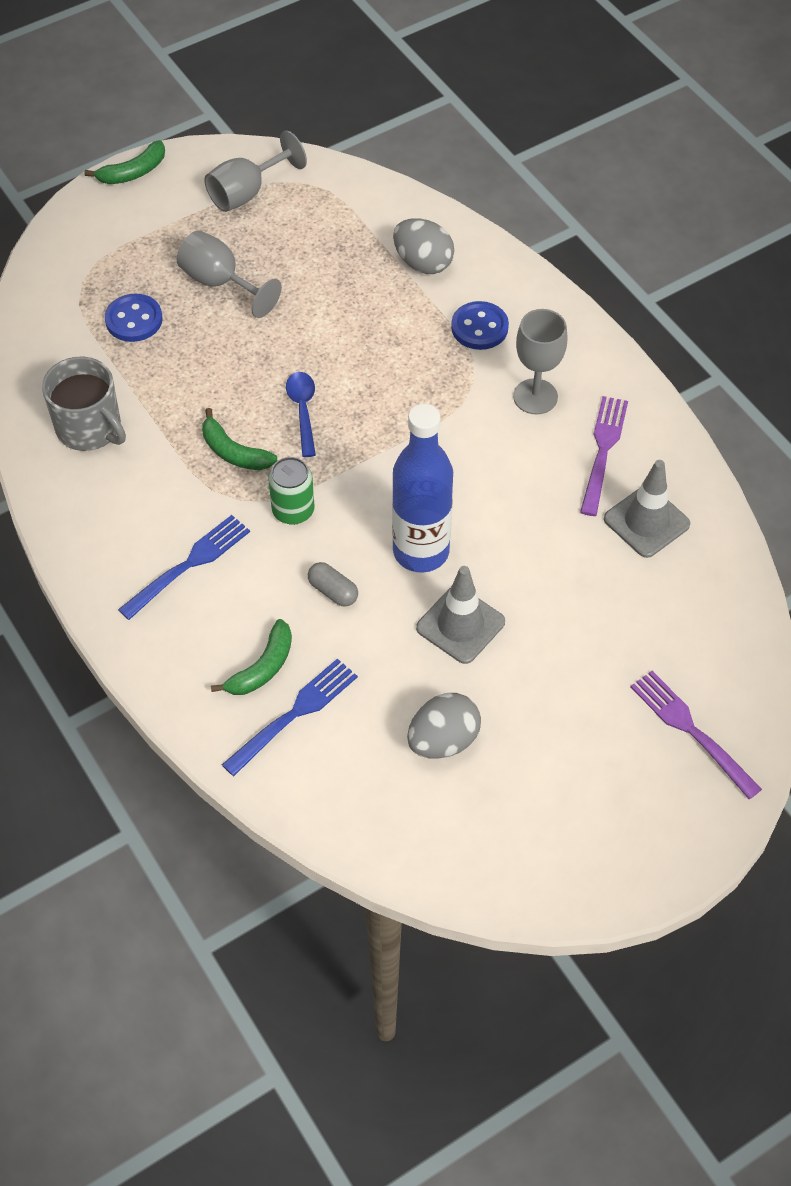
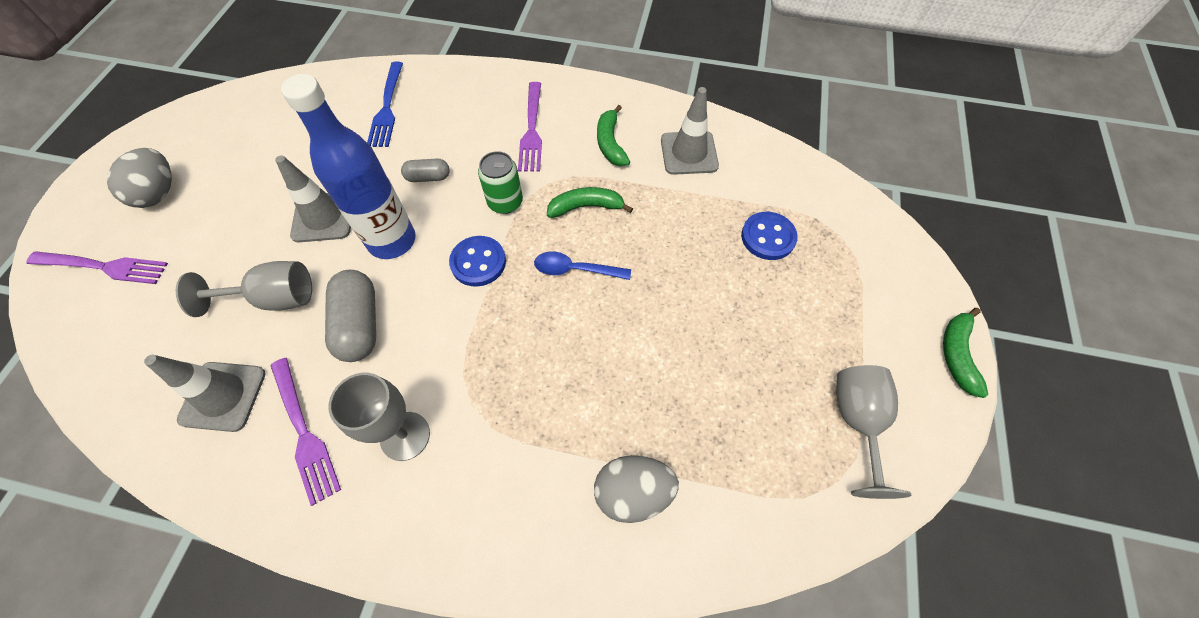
camera: 135 degrees right, 5 degrees up
(90, 428) = (689, 153): grey mug -> grey traffic cone
(189, 565) = (532, 130): blue fork -> purple fork
(220, 283) = (757, 317): grey goblet -> grey goblet (274, 299)
(262, 667) = (429, 115): green banana -> green banana (610, 143)
(303, 411) = (575, 270): blue spoon -> blue spoon turned 150 degrees clockwise
(443, 740) = (283, 152): grey egg -> grey egg (158, 193)
(479, 327) = (515, 466): blue button -> blue button (478, 262)
(505, 498) = (360, 324): none -> grey capsule

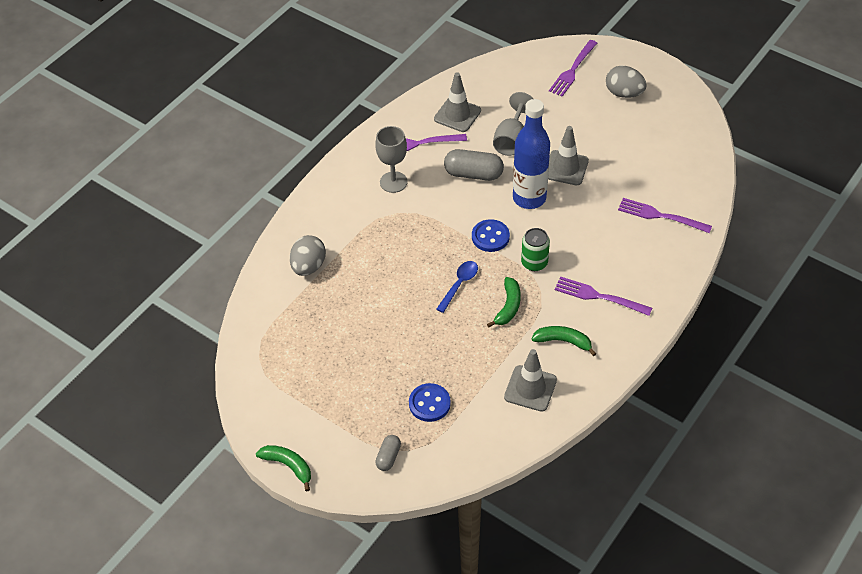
camera: 115 degrees right, 10 degrees down
(387, 107) = (660, 216): blue fork -> purple fork
(428, 177) = (577, 226): grey capsule -> grey capsule (388, 457)
(857, 422) = (282, 386): grey goblet -> none

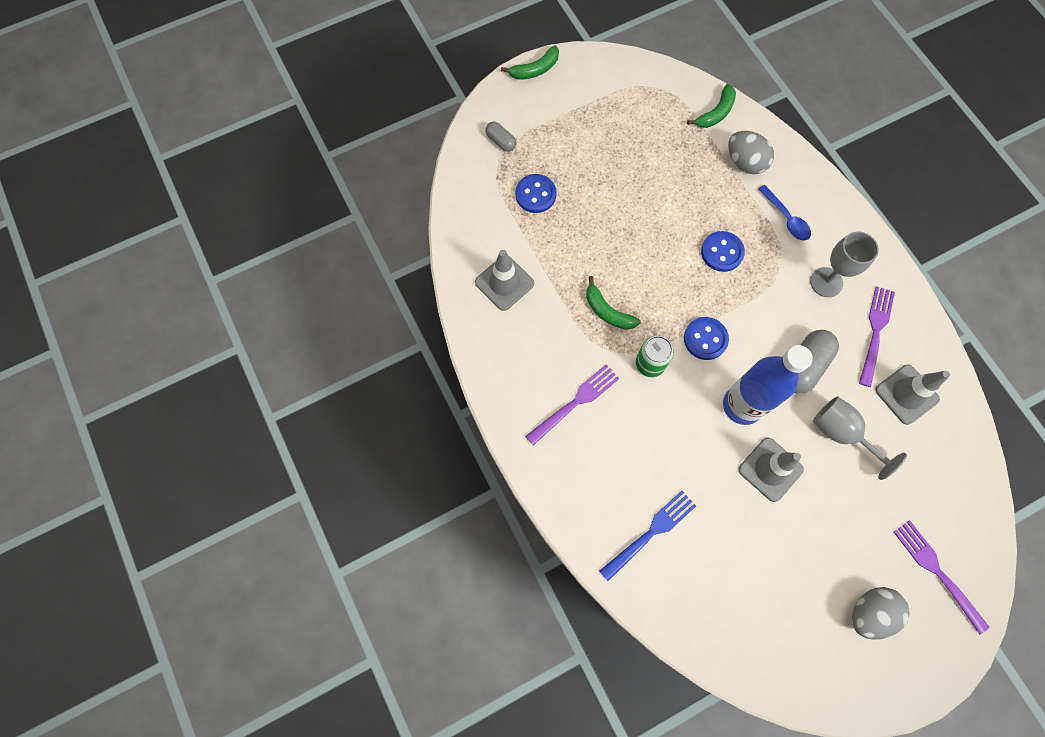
camera: 115 degrees right, 20 degrees up
(406, 252) = (722, 252): none -> blue button
(459, 284) = (657, 280): blue spoon -> blue spoon (786, 218)
(563, 341) = (540, 339): green banana -> green banana (715, 113)
(660, 216) = (650, 533): purple fork -> blue fork

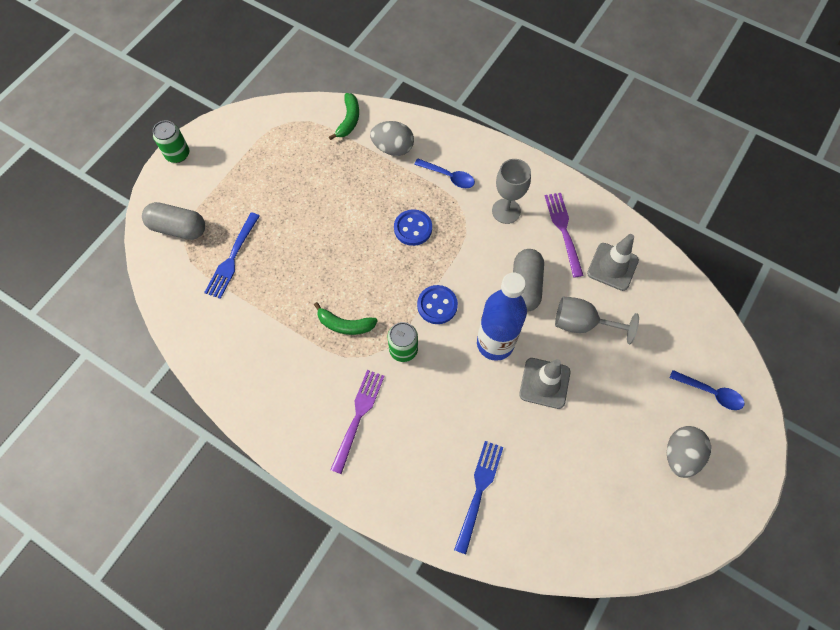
camera: 30 degrees left, 5 degrees down
(501, 141) = (178, 228): grey capsule -> grey capsule, size x1.78
(504, 283) = (243, 347): grey traffic cone -> none
(535, 69) = (177, 154): green banana -> green can
(535, 194) = (232, 258): blue button -> blue fork
(937, 572) = (710, 392): purple fork -> blue spoon

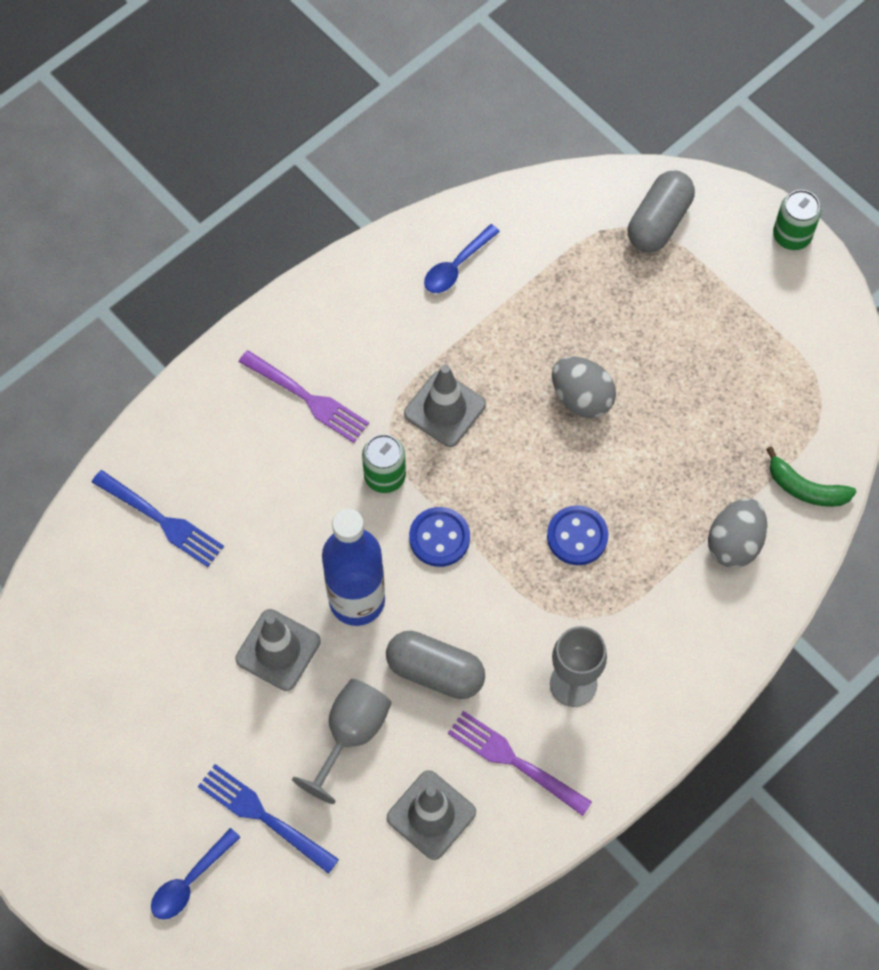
camera: 105 degrees right, 0 degrees up
(232, 258) = (590, 284): blue fork -> blue fork (263, 816)
(345, 324) = (445, 409): green banana -> grey traffic cone
(448, 176) = (659, 614): blue spoon -> blue spoon (456, 266)
(563, 231) = (514, 761): purple fork -> purple fork turned 150 degrees counterclockwise
(680, 455) = (119, 799): grey egg -> grey egg (581, 398)

